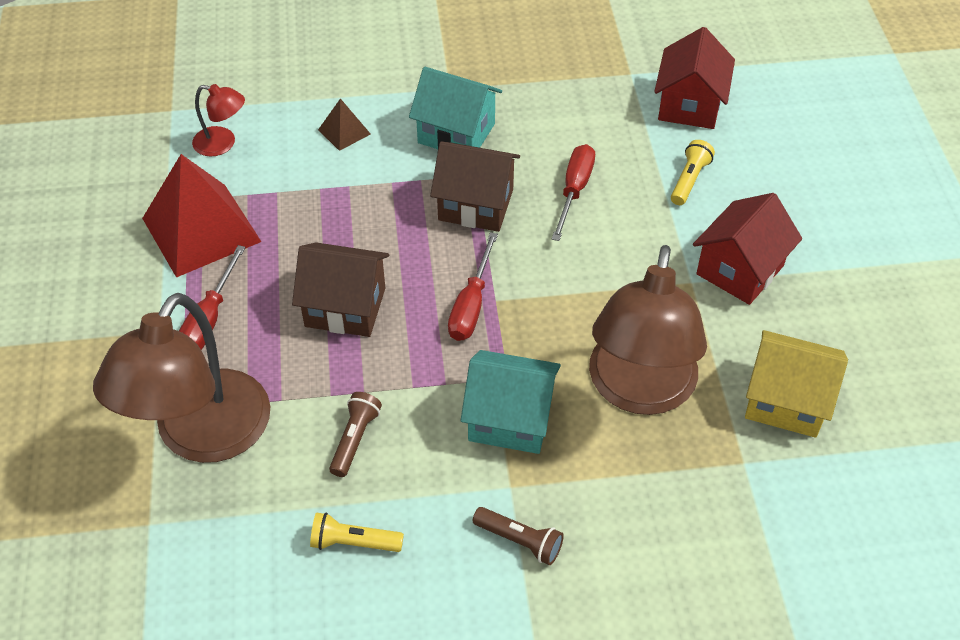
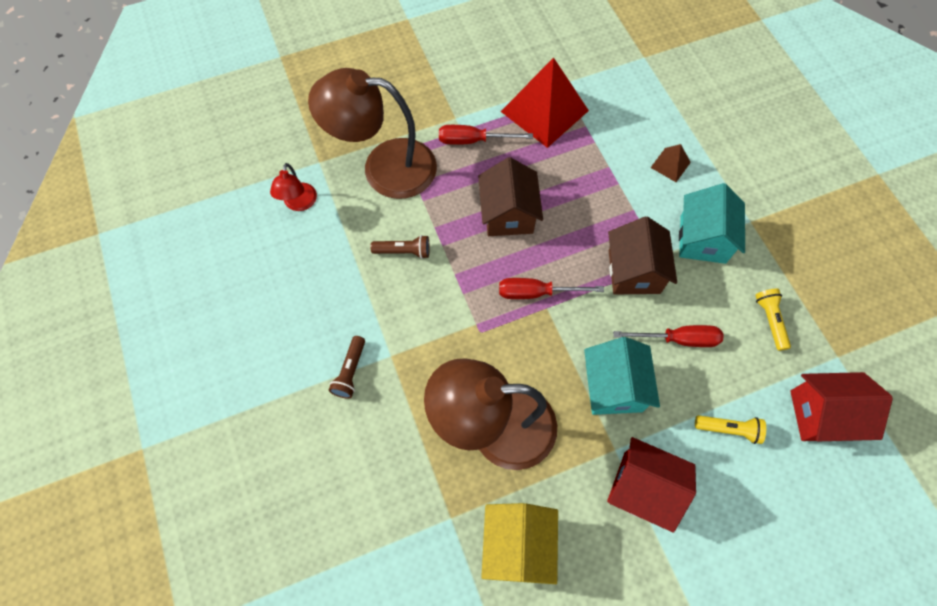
camera: 75 degrees right, 15 degrees up
(222, 144) = (625, 96): red lamp -> red lamp (299, 203)
(354, 542) = (329, 273): yellow flashlight -> yellow flashlight (770, 321)
(510, 419) = (445, 343): turquoise house -> turquoise house (613, 387)

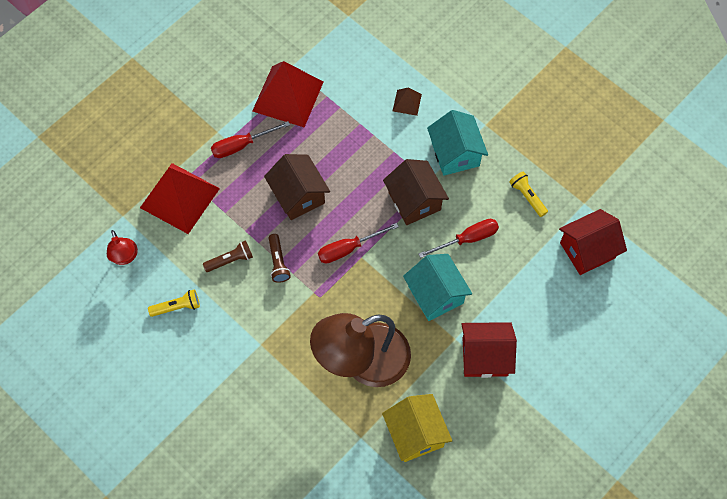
camera: 25 degrees left, 0 degrees up
(350, 371) = (236, 369): brown flashlight -> brown flashlight (278, 262)
(384, 167) = (179, 198): brown lamp -> red pyramid
(728, 429) = (527, 289): yellow flashlight -> yellow flashlight (177, 307)

